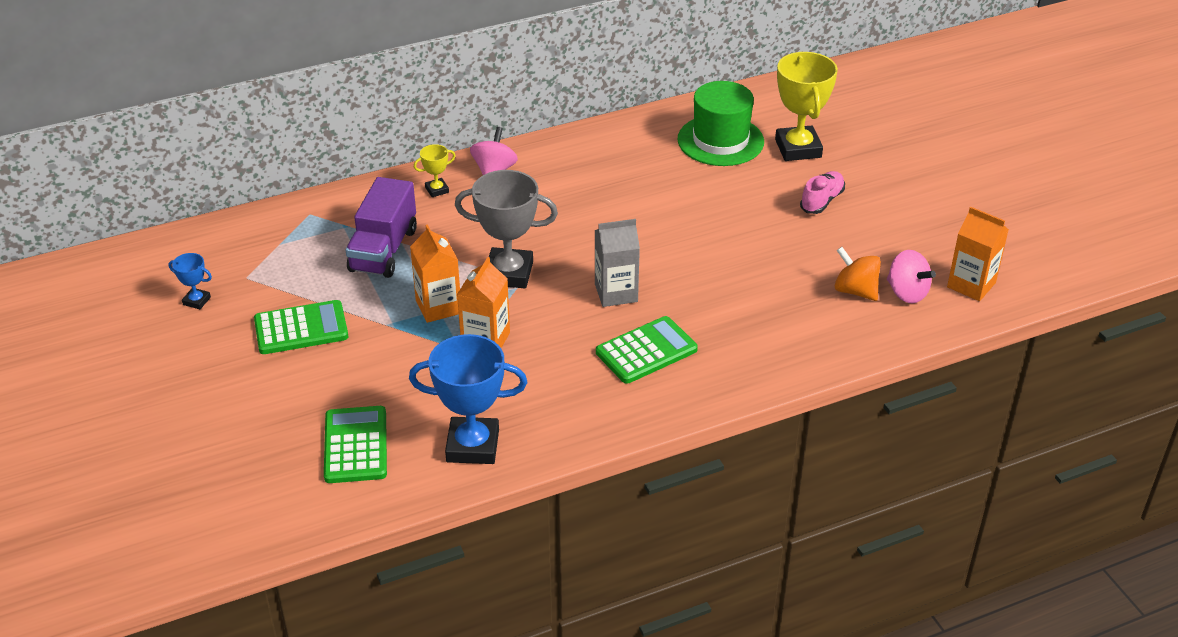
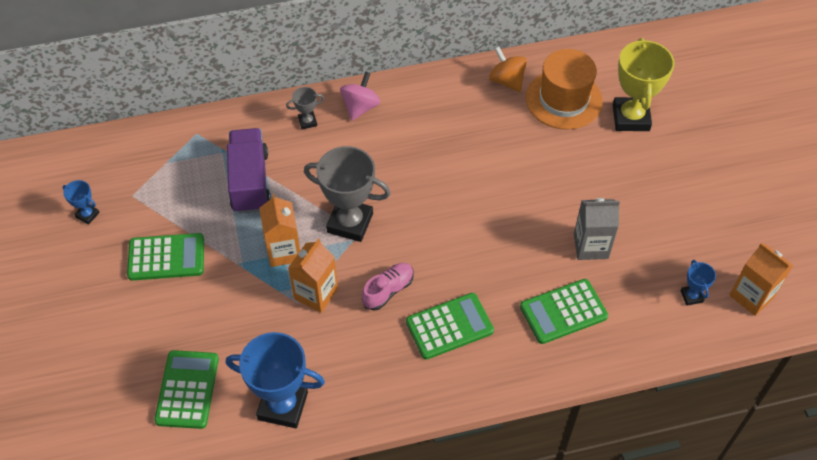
camera: 10 degrees right, 15 degrees up
(383, 250) = (250, 182): purple truck -> purple truck turned 150 degrees clockwise
(437, 190) = (307, 122): yellow trophy -> grey trophy
(616, 293) = (437, 258): grey carton -> grey carton (591, 246)
(720, 140) = (563, 99): green hat -> orange hat
(770, 323) = (563, 312): none -> green calculator
(822, 201) = (639, 181): pink shoe -> pink shoe (388, 290)
(855, 291) = (646, 287): orange spinning top -> orange spinning top (507, 81)
(906, 293) = (691, 296): pink spinning top -> blue trophy

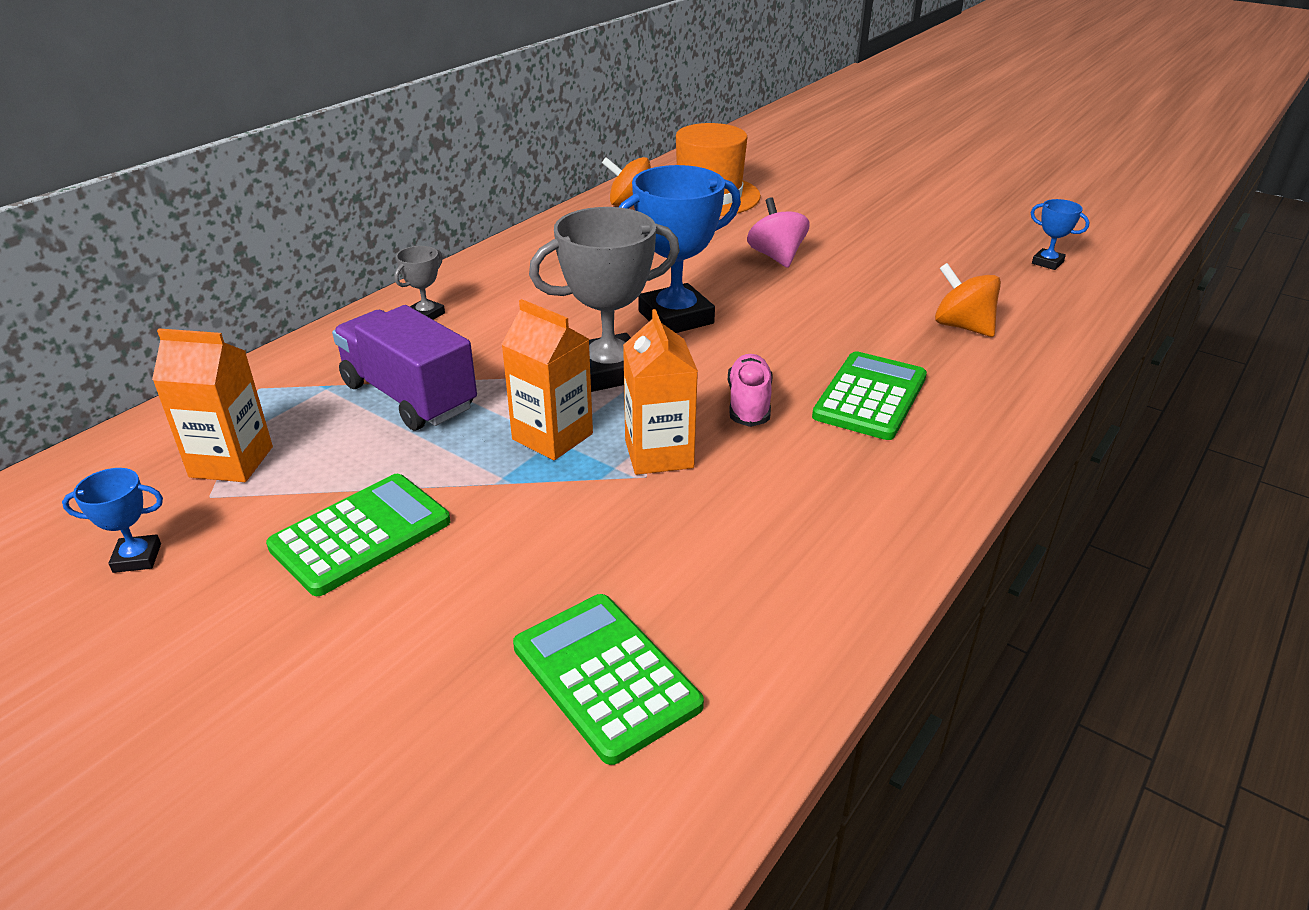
camera: 40 degrees left, 20 degrees down
(283, 406) = (787, 597): blue trophy -> blue trophy (676, 317)
(360, 107) = (483, 279): pink spinning top -> pink spinning top (776, 257)
(563, 312) = (962, 326): green calculator -> orange spinning top
(591, 246) = (902, 271): grey carton -> none
(630, 118) = (791, 184): yellow trophy -> none
(751, 296) = (1090, 241): orange carton -> orange carton (231, 462)

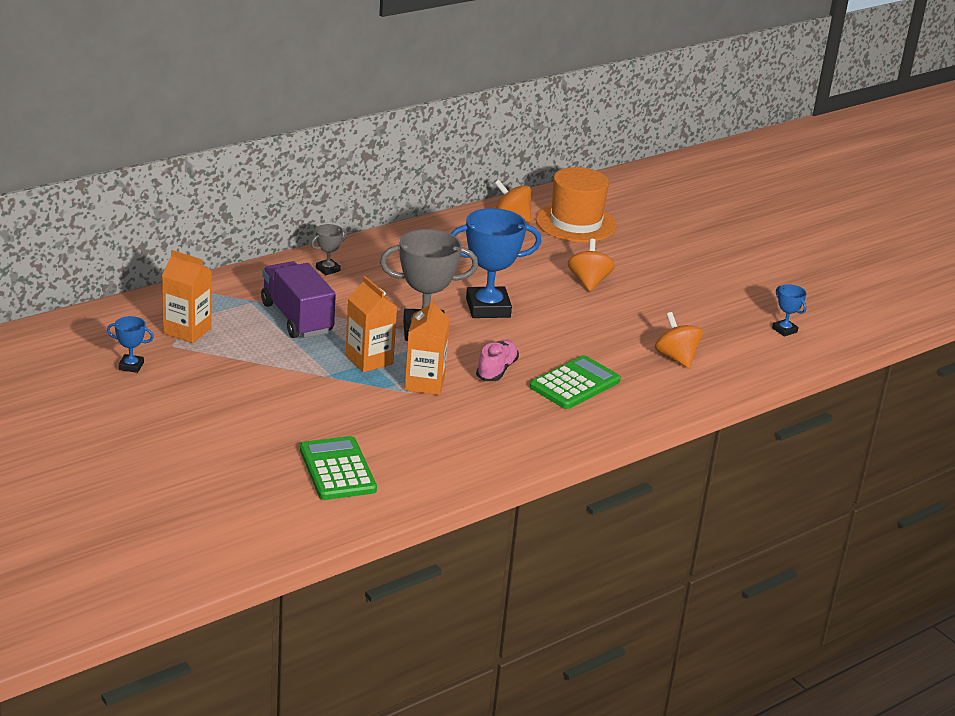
camera: 15 degrees right, 5 degrees down
(361, 534) = (244, 383): green calculator -> none
(776, 257) = (588, 282): pink spinning top -> orange spinning top

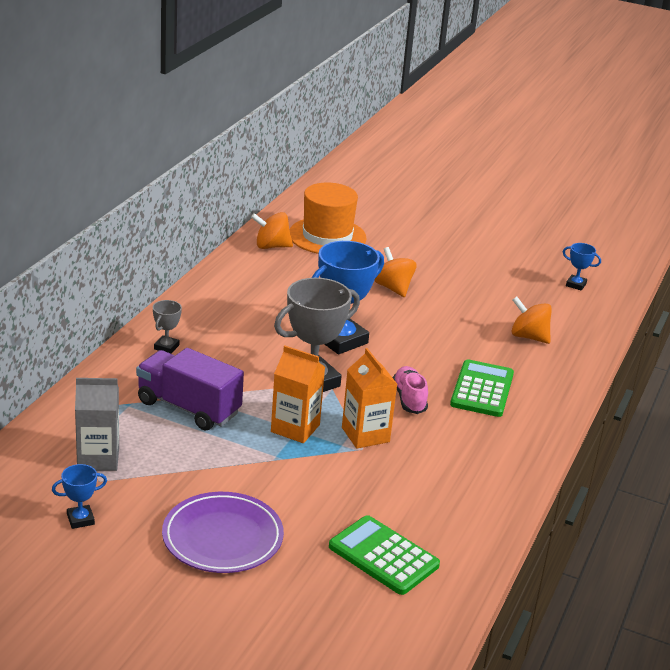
camera: 30 degrees left, 0 degrees up
(187, 331) = (98, 458): orange carton -> grey carton
(224, 413) = (222, 537): none -> purple plate

